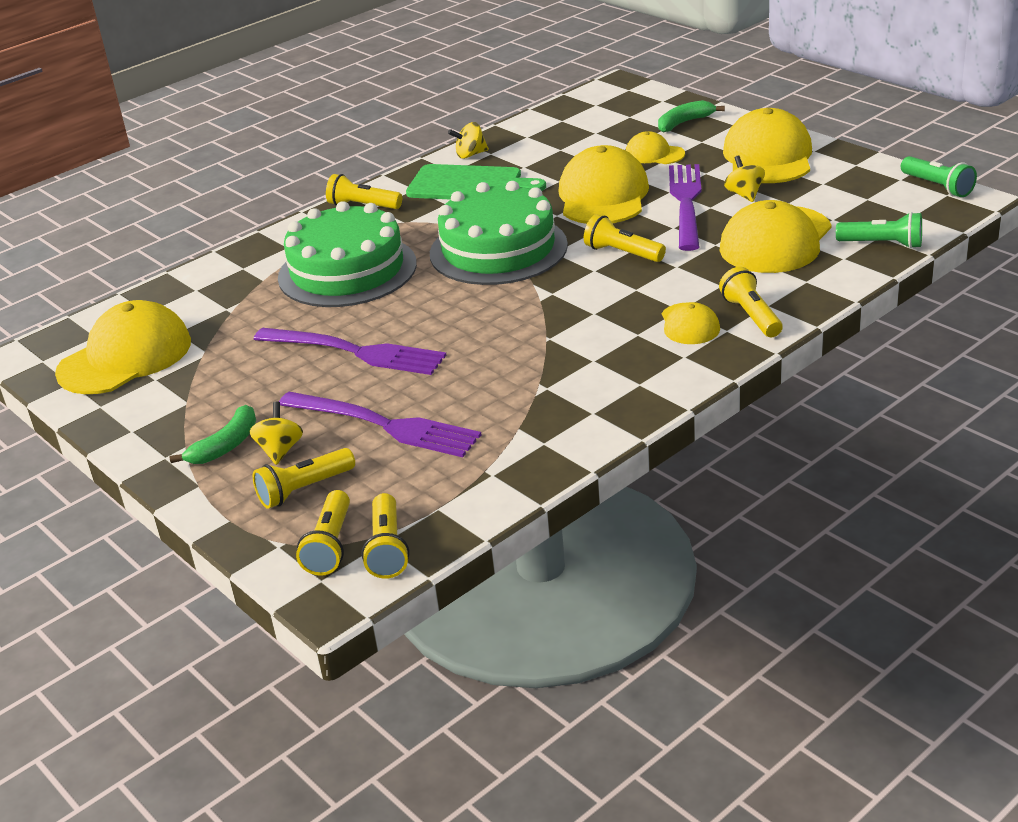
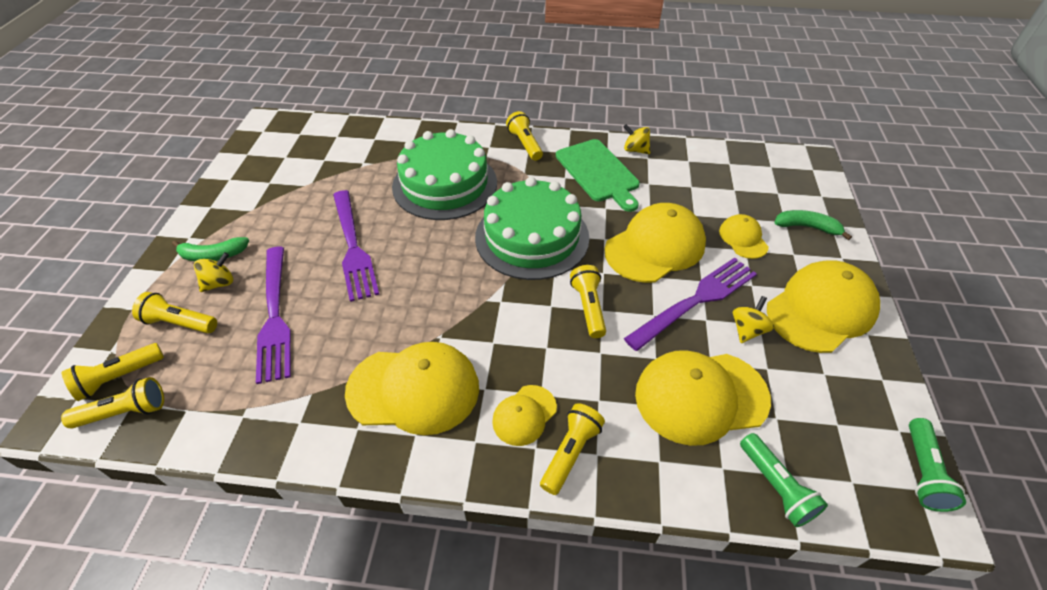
camera: 45 degrees right, 15 degrees up
(125, 357) = (285, 157): yellow cap -> yellow cap (414, 389)
(387, 549) = (125, 412): yellow flashlight -> yellow flashlight turned 150 degrees counterclockwise

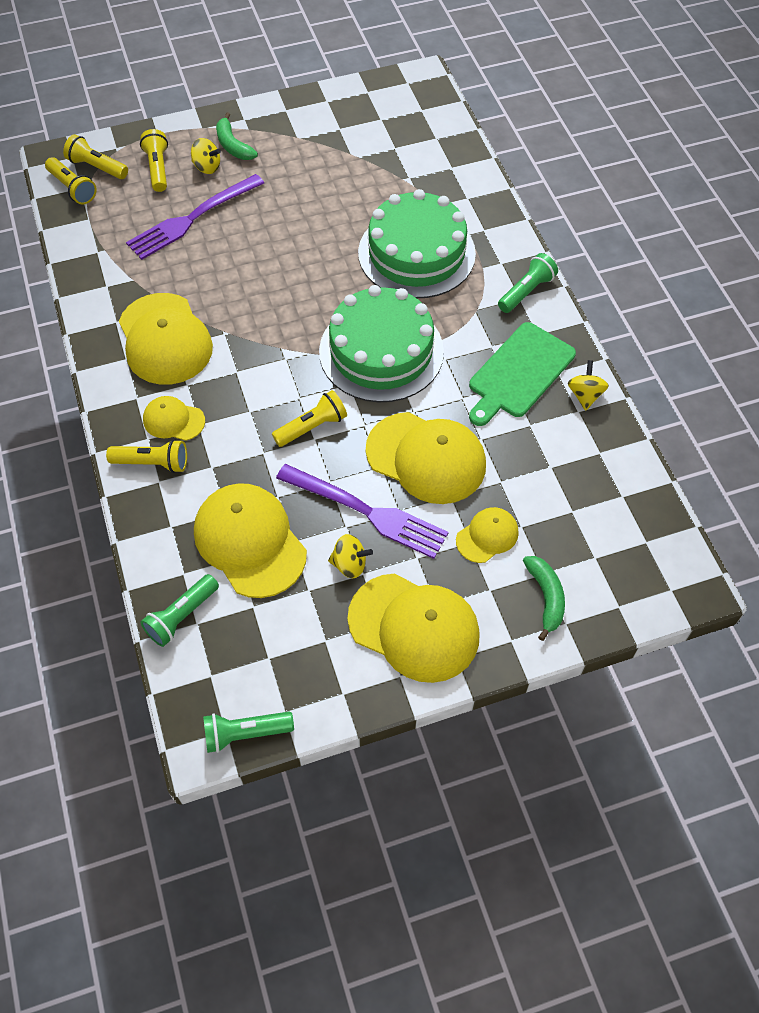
camera: 65 degrees right, 10 degrees up
(353, 247) = (292, 228): purple fork -> none
(525, 144) = (526, 291): yellow flashlight -> green flashlight

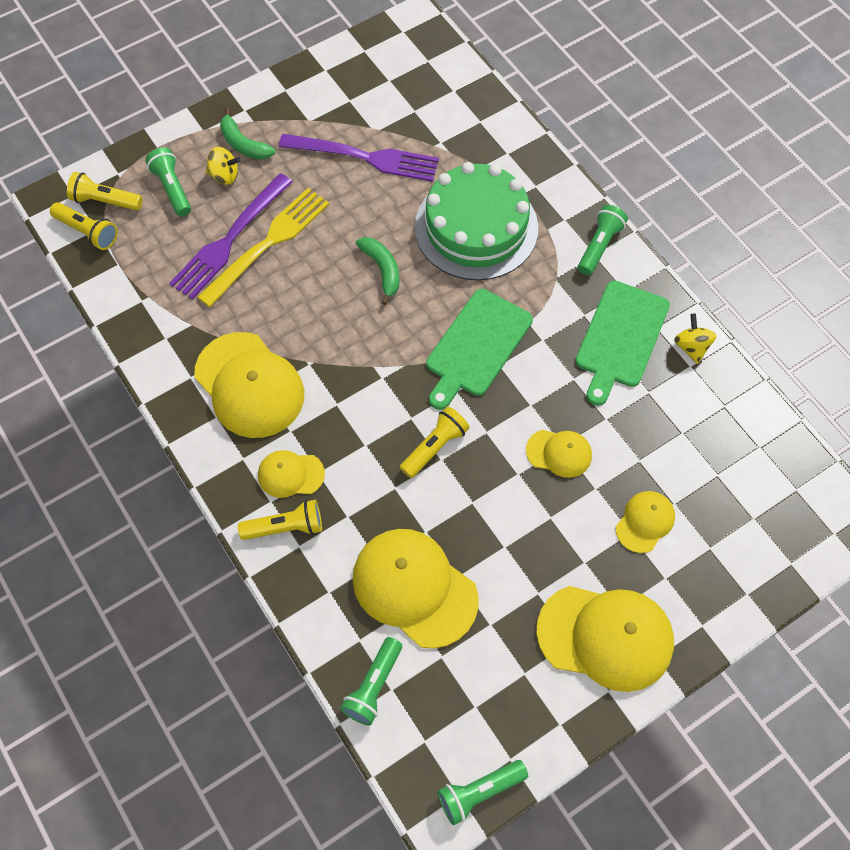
camera: 15 degrees left, 5 degrees up
(158, 168) = (172, 188): yellow flashlight -> green flashlight
(225, 228) = (268, 243): none -> yellow fork
(350, 564) = (521, 586): yellow spinning top -> none
(367, 512) = (520, 526): purple fork -> purple fork (366, 157)
(381, 351) = (476, 346): green cake -> green cutting board
(426, 458) = (559, 453): yellow cap -> yellow cap, size x0.52
(546, 597) = (720, 572): green banana -> green banana (382, 270)

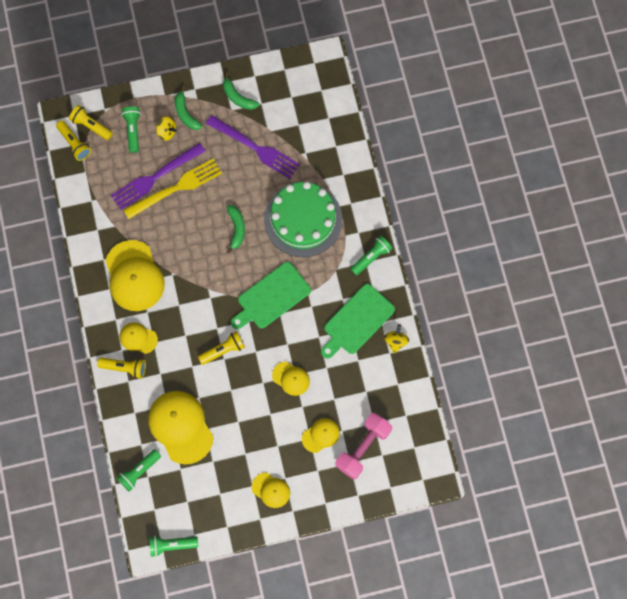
camera: 20 degrees right, 10 degrees up
(312, 102) = (238, 97): none -> green banana
(605, 637) = (271, 490): yellow cap -> yellow cap, size x0.52
(719, 518) = (363, 448): none -> pink dumbbell

